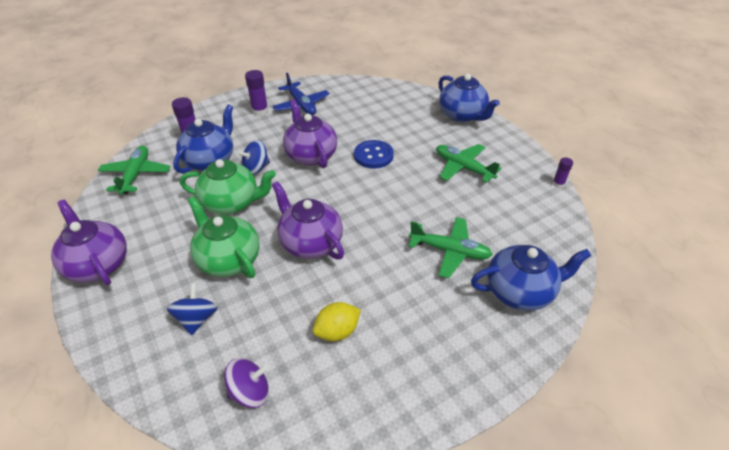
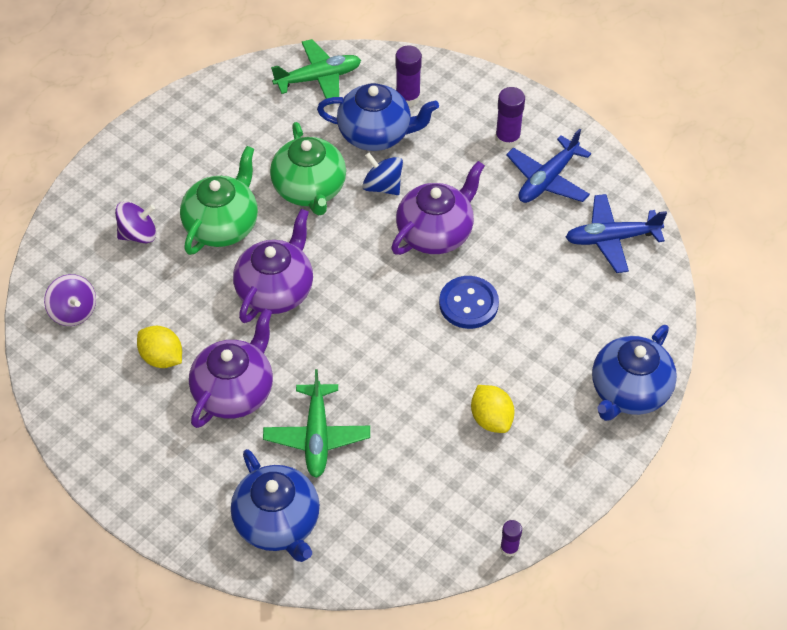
camera: 70 degrees right, 10 degrees up
(98, 265) = (175, 121): purple teapot -> purple teapot (234, 391)
(197, 319) = (138, 234): blue spinning top -> purple spinning top
(357, 95) = (611, 239): none -> blue plane
(463, 168) = (491, 419): green plane -> yellow lemon

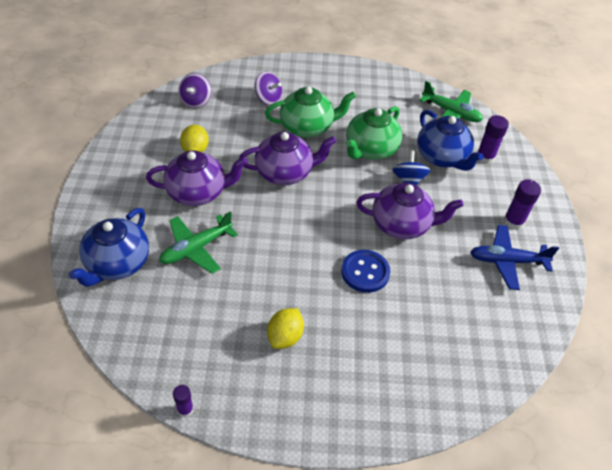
camera: 50 degrees right, 5 degrees down
(611, 239) = (501, 327): blue plane -> none
(629, 391) = (382, 415): blue teapot -> none

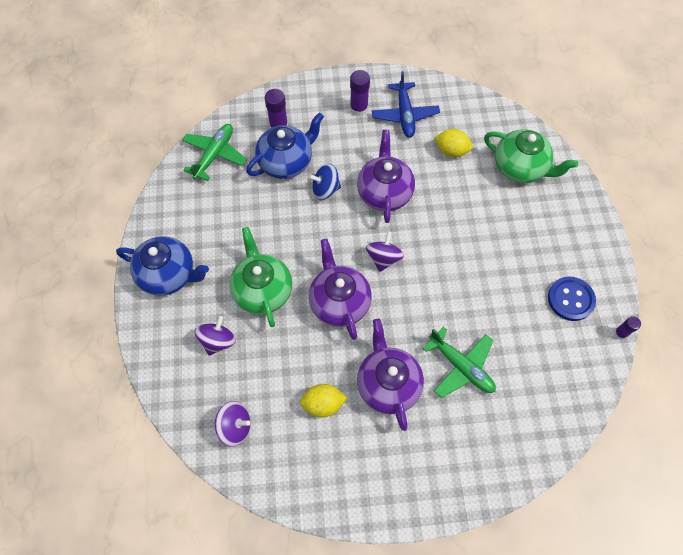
camera: 95 degrees left, 15 degrees up
(117, 264) = (501, 437): blue teapot -> blue teapot (168, 274)
(285, 337) = (531, 271): yellow lemon -> yellow lemon (451, 151)
(324, 211) = (383, 258): none -> purple spinning top
(365, 272) = (447, 218): blue button -> blue button (570, 299)
(370, 150) = (287, 225): green teapot -> green teapot (520, 168)

